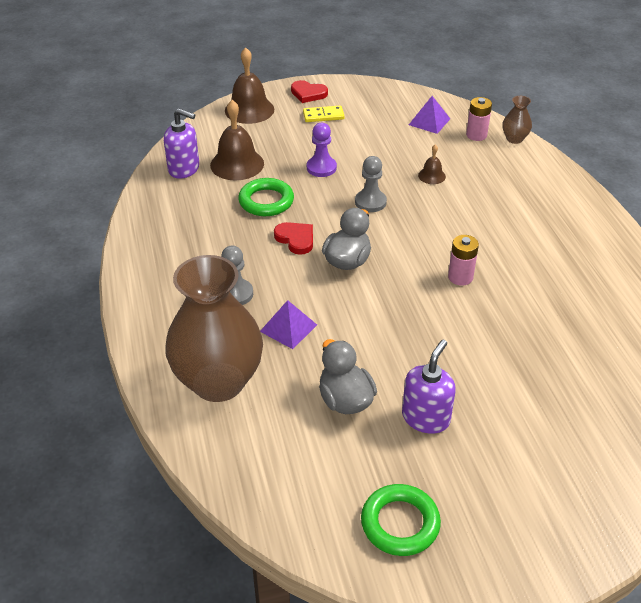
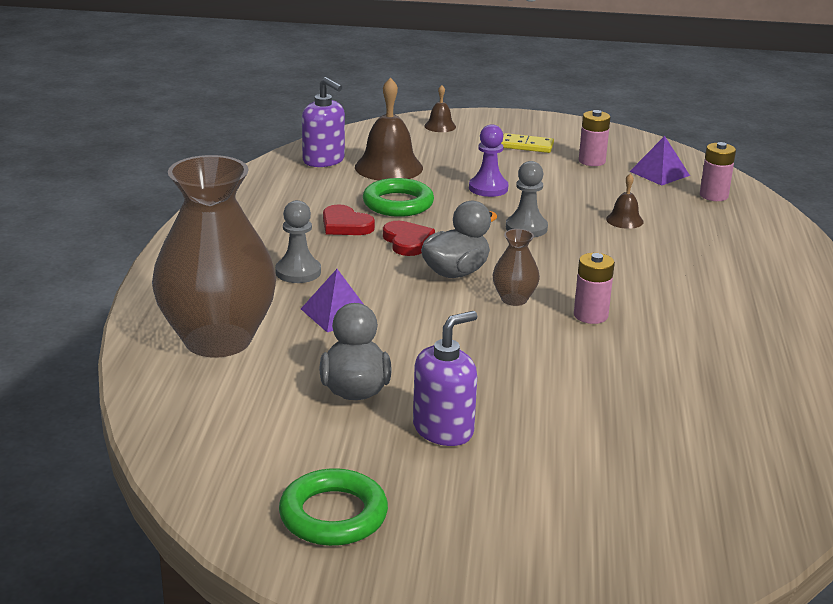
camera: 20 degrees right, 15 degrees down
(249, 110) = (440, 126): brown bell -> brown bell, size x0.50
(308, 94) = (523, 125): red heart -> red heart (345, 225)
(377, 120) = (592, 161): none -> pink battery
(514, 139) = (764, 208): brown vase -> brown vase (514, 299)

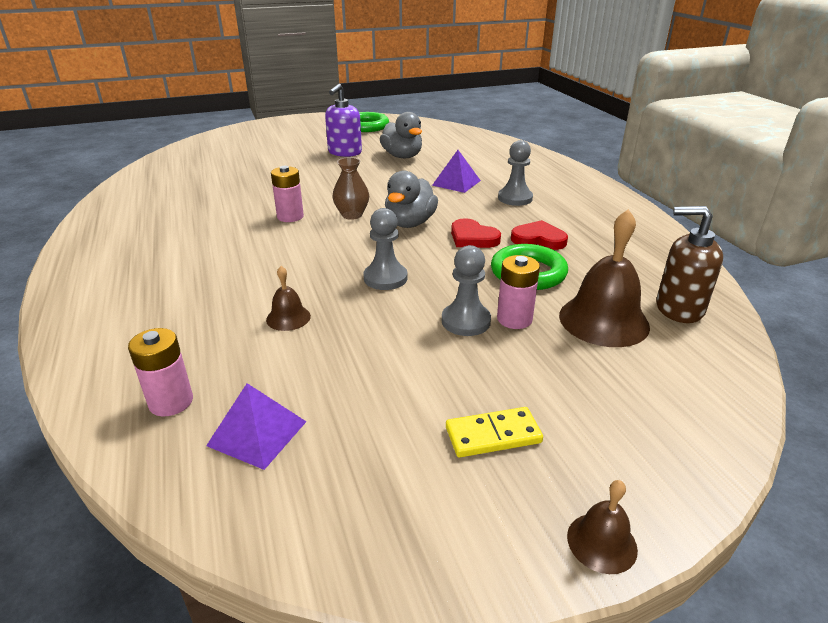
camera: 155 degrees right, 5 degrees up
(218, 340) = (499, 159): brown vase -> none
(324, 160) = (679, 308): purple soap dispenser -> brown soap dispenser
(440, 126) = (665, 443): brown bell -> brown bell (601, 542)
(488, 188) = (466, 321): purple pawn -> grey pawn
(592, 161) = (372, 428): pink battery -> pink battery (514, 319)

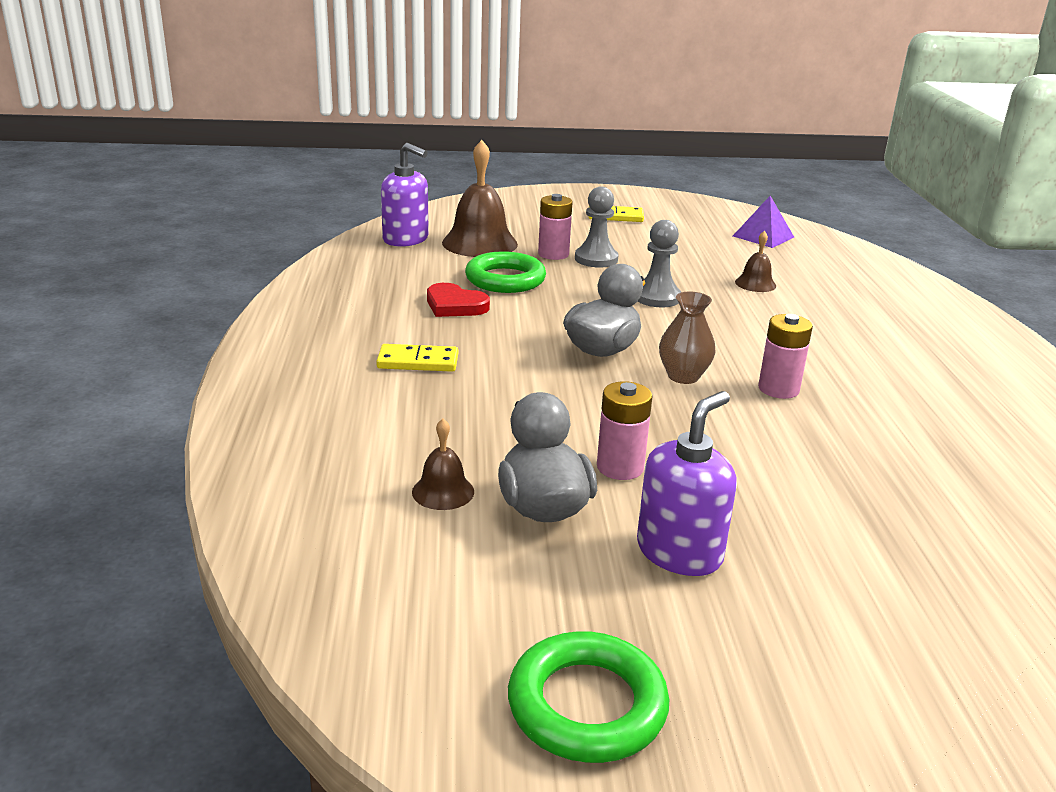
camera: 165 degrees left, 5 degrees down
(171, 402) = (830, 255): pink battery -> pink battery (620, 467)
(456, 183) = (482, 408): purple pyramid -> none
(473, 238) = (533, 319): red heart -> none
(515, 198) = (418, 362): grey pawn -> yellow domino
(601, 542) = (586, 190): brown bell -> brown bell (443, 491)
(679, 308) = (406, 239): brown soap dispenser -> purple soap dispenser

